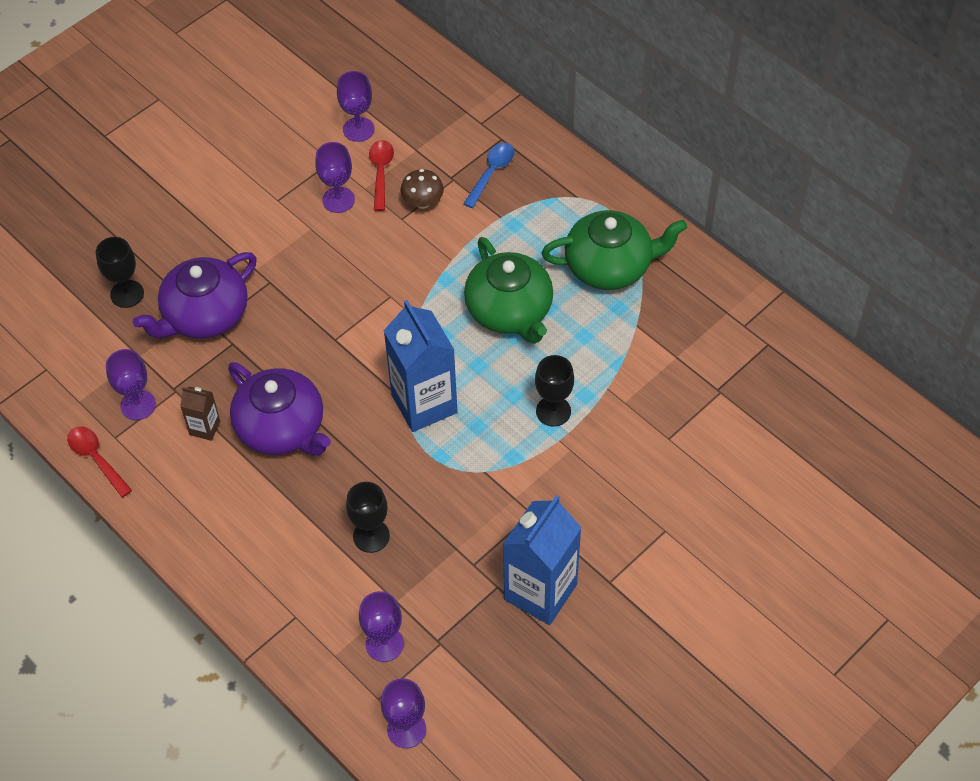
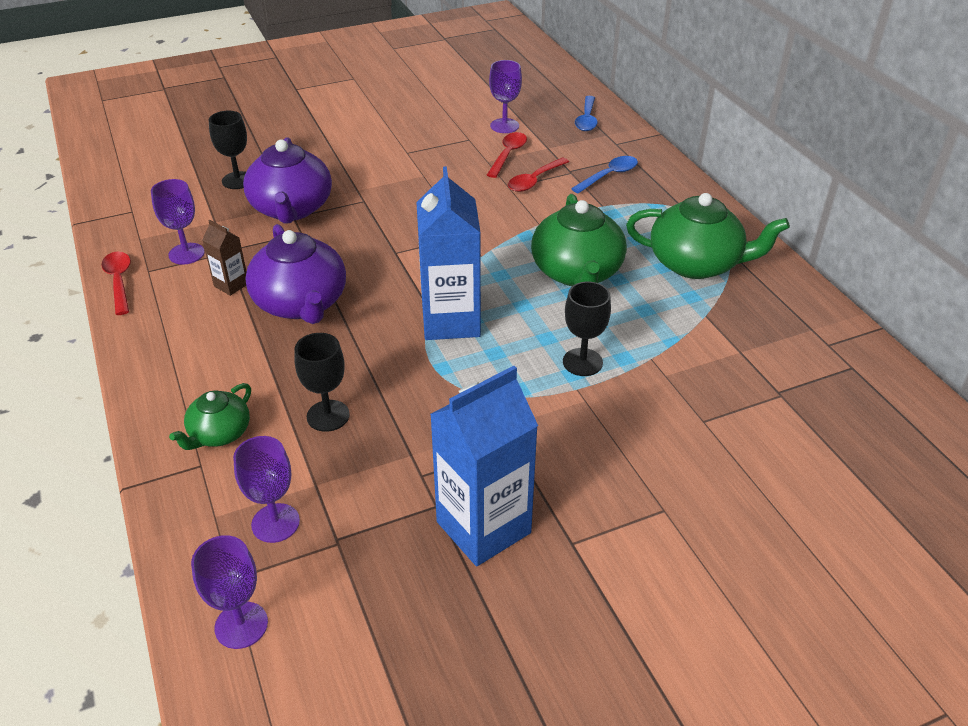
camera: 20 degrees right, 15 degrees down
(205, 315) = (291, 209): purple teapot -> purple teapot turned 75 degrees counterclockwise
(292, 583) = (219, 433): none -> green teapot
(338, 200) = (459, 163): purple goblet -> none
(423, 202) = (534, 180): brown mushroom -> red spoon
(438, 94) = (587, 119): none -> blue spoon

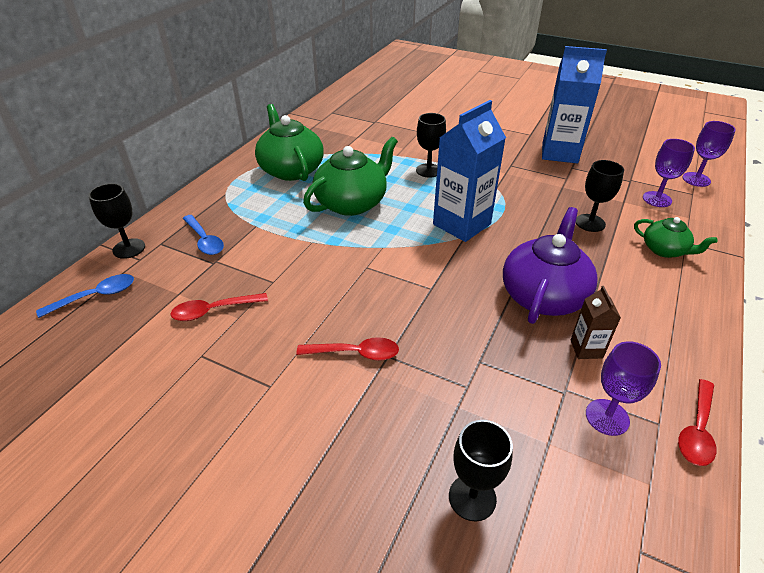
camera: 130 degrees left, 0 degrees up
(219, 433) = (664, 250): green teapot -> green teapot turned 45 degrees clockwise
(291, 209) = (459, 398): purple teapot -> none
(504, 126) = (149, 345): purple goblet -> none
(534, 180) = (248, 273): red spoon -> red spoon (355, 353)
(609, 176) = (204, 240): blue spoon -> blue spoon turned 135 degrees counterclockwise
(638, 143) = (129, 248): none -> black goblet

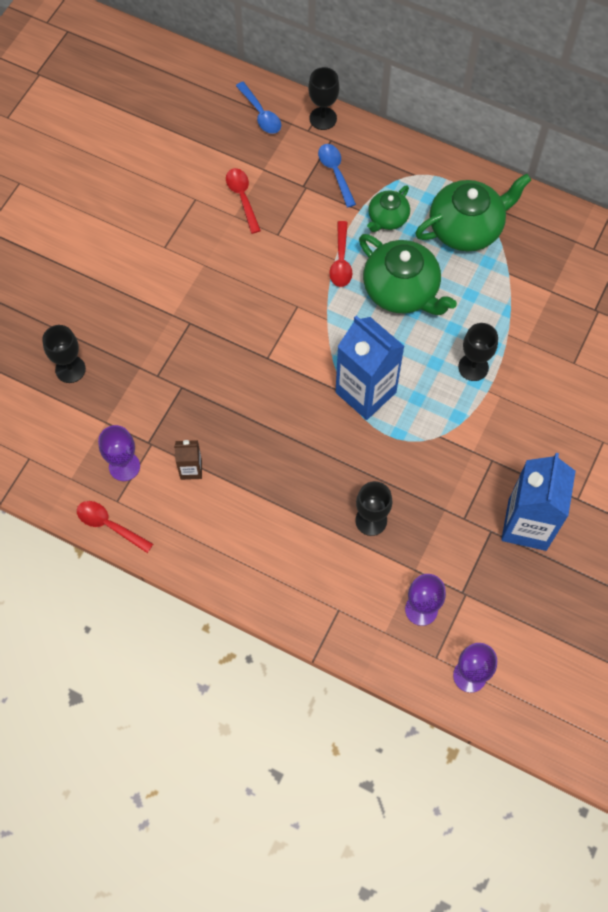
camera: 90 degrees right, 25 degrees up
(204, 240) = (335, 173): blue spoon -> blue spoon turned 105 degrees clockwise
(355, 353) = (193, 300): red spoon -> red spoon (341, 261)
(543, 295) = (256, 449): purple teapot -> none
(664, 250) = (324, 582): green teapot -> green teapot (387, 218)

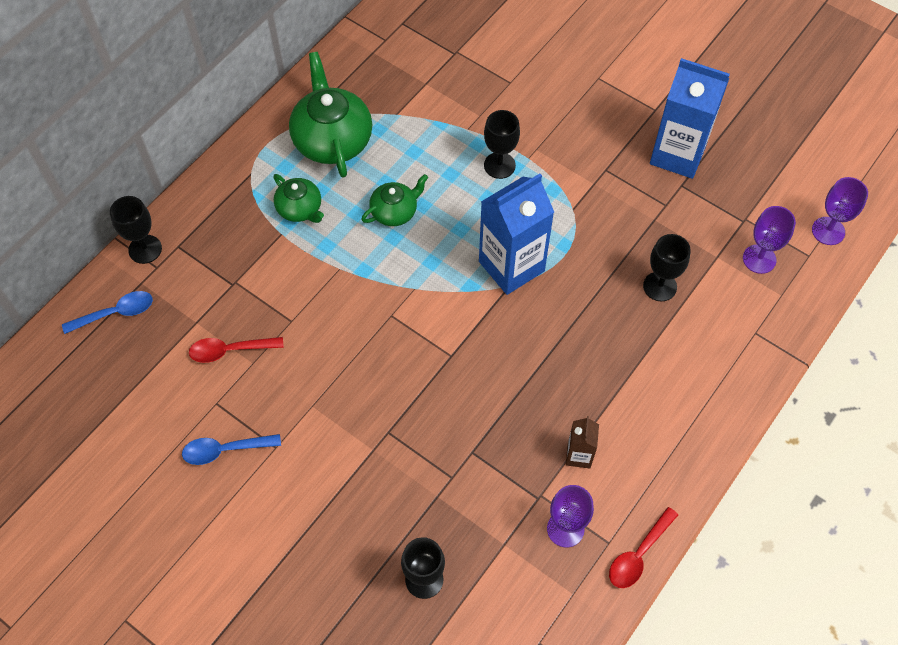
camera: 80 degrees left, 5 degrees down
(335, 173) = (224, 249): blue spoon -> blue spoon (225, 450)
(341, 261) = (343, 262): red spoon -> none
(401, 290) = (395, 211): green teapot -> green teapot, size x0.56

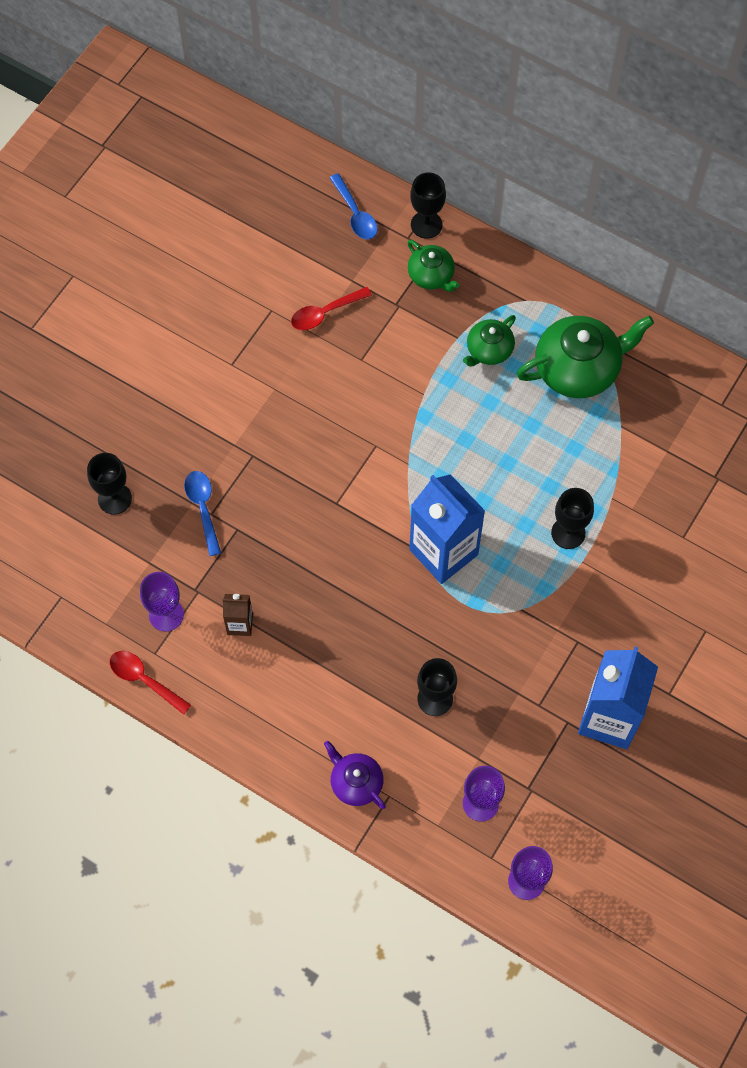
camera: 85 degrees right, 5 degrees up
(225, 450) = (226, 324): blue spoon -> blue spoon (203, 508)
(230, 350) = (325, 313): red spoon -> red spoon turned 105 degrees counterclockwise
(395, 211) = (496, 437): green teapot -> green teapot (431, 275)
(743, 360) = (356, 782): none -> purple teapot

